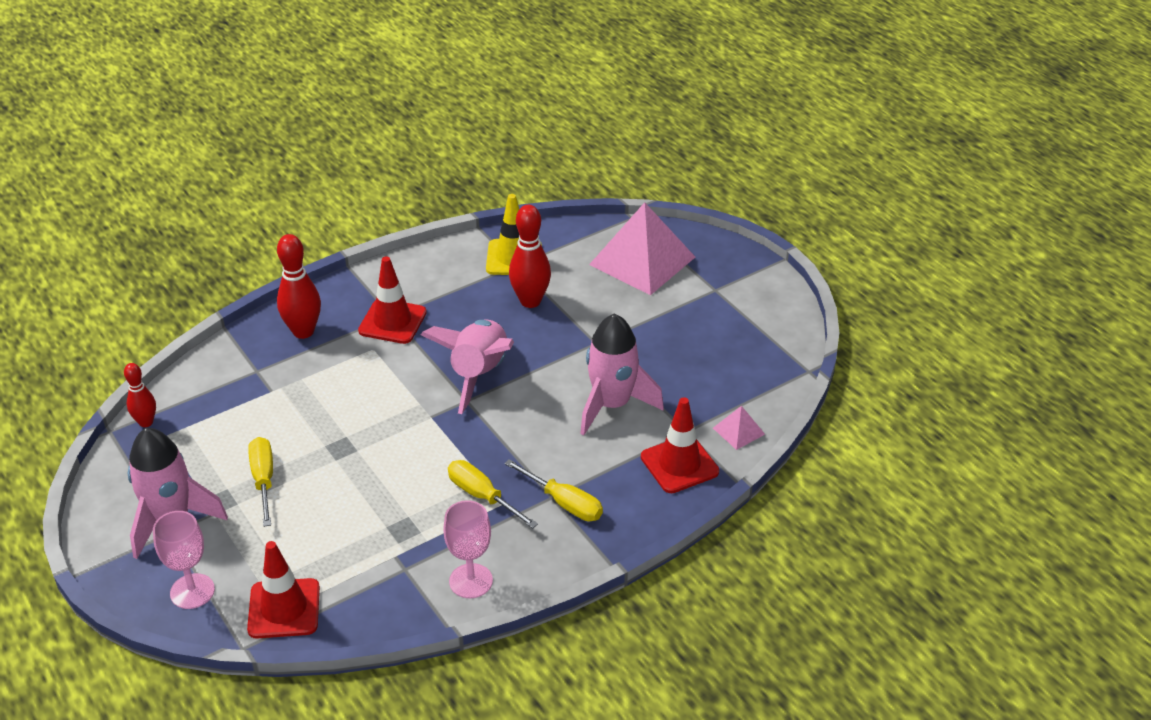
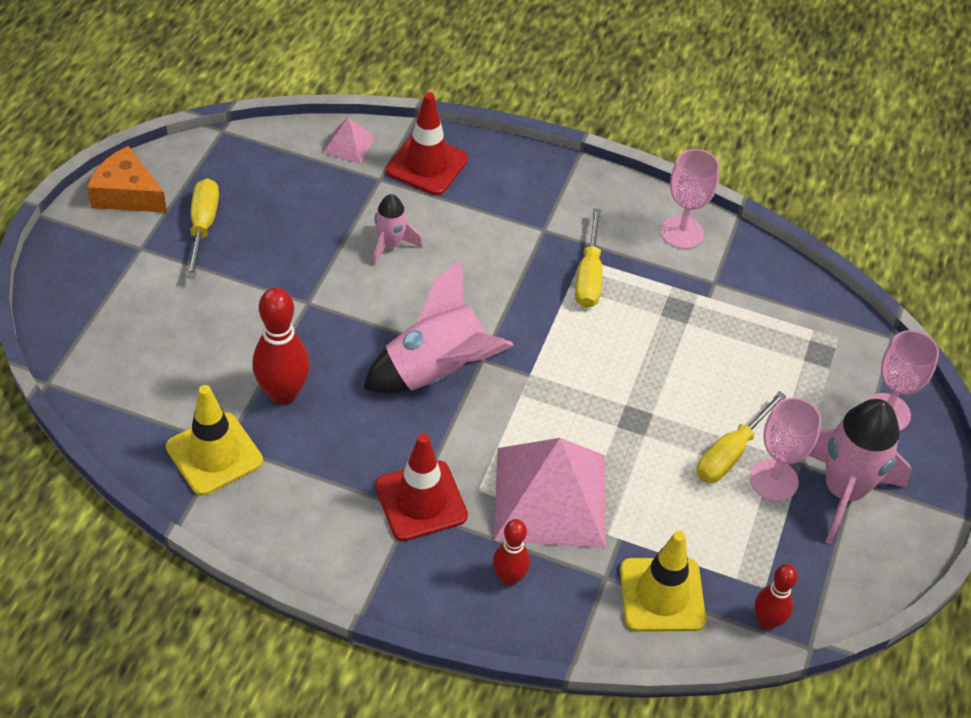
camera: 130 degrees left, 10 degrees up
(217, 387) = (662, 595): none -> yellow traffic cone
(221, 489) = (773, 480): none -> pink goblet
(284, 609) = (833, 336): red traffic cone -> none
(303, 331) = (509, 578): red bowling pin -> red bowling pin, size x0.61
(564, 503) = (543, 217): yellow screwdriver -> yellow screwdriver (203, 226)
(612, 405) = (390, 245): pink rocket -> pink rocket, size x0.53
(642, 260) = (131, 331): pink pyramid -> pink pyramid (550, 496)
(774, 301) = (127, 194): none -> orange cheese

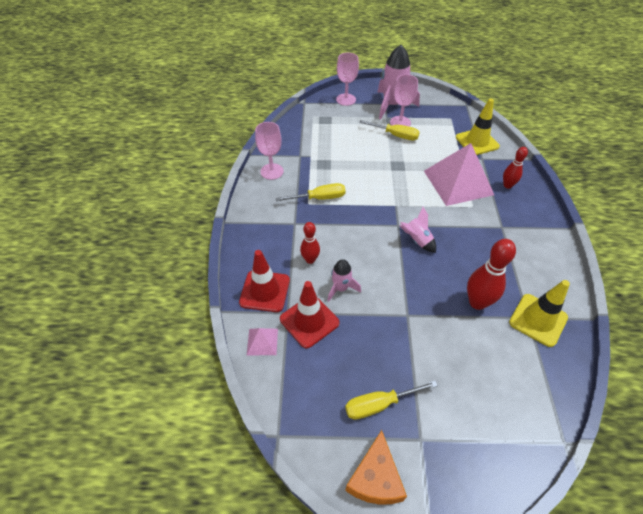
camera: 105 degrees left, 0 degrees up
(421, 501) = (495, 224): red traffic cone -> red traffic cone (309, 321)
(437, 371) = (417, 240): pink rocket -> pink rocket, size x0.53
(767, 621) = (465, 115): red bowling pin -> red bowling pin (310, 260)

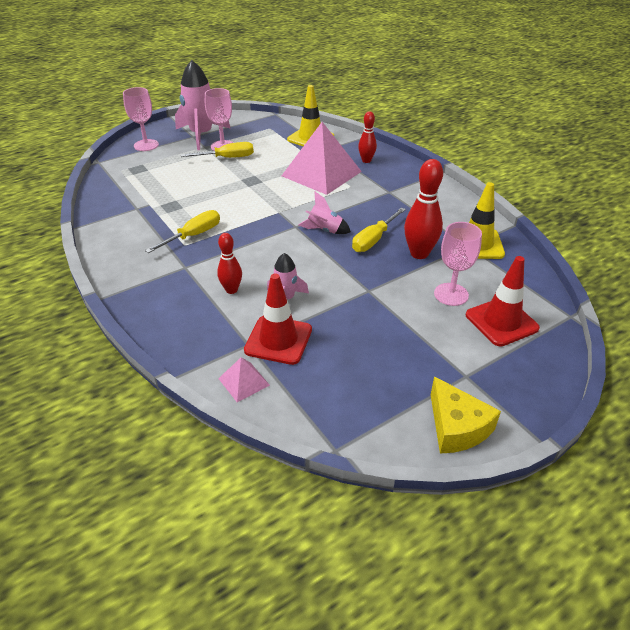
camera: 35 degrees left, 10 degrees down
(265, 291) = (205, 338): red traffic cone -> red traffic cone (501, 322)
(272, 171) = (115, 233): pink goblet -> pink goblet (451, 294)
(375, 478) = (456, 427): orange cheese -> yellow cheese
(379, 404) = (407, 370): yellow screwdriver -> yellow screwdriver (373, 240)

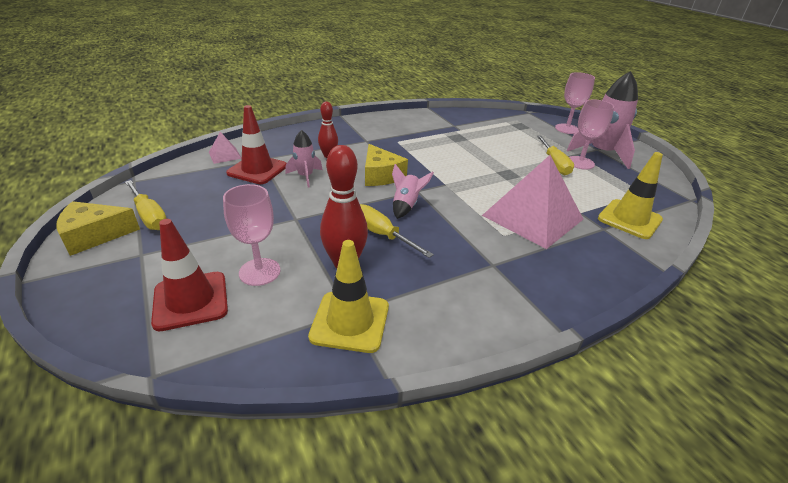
camera: 95 degrees right, 5 degrees down
(193, 235) = (409, 144): yellow screwdriver -> yellow screwdriver (149, 216)
(271, 249) = (381, 175): none -> yellow cheese
(366, 160) = (579, 258): red bowling pin -> none

